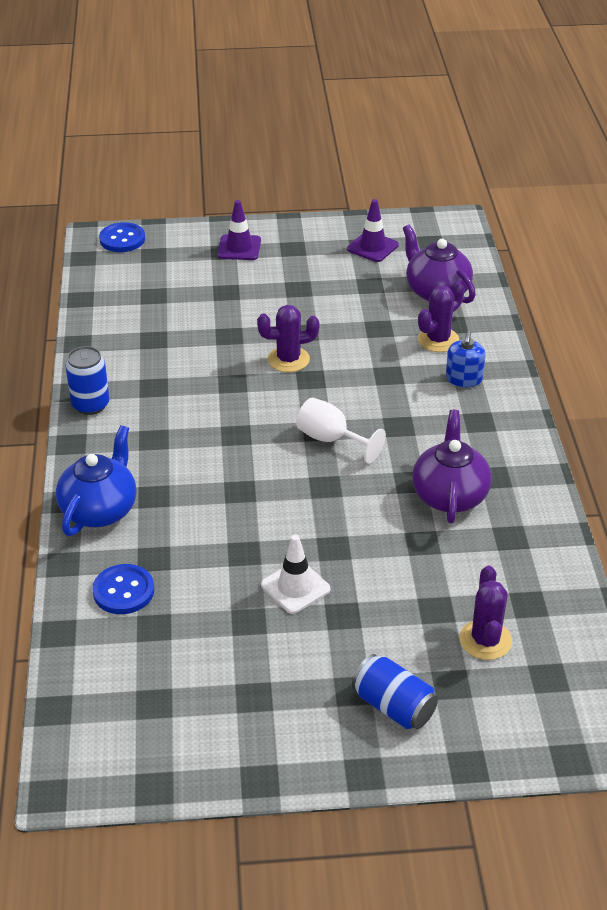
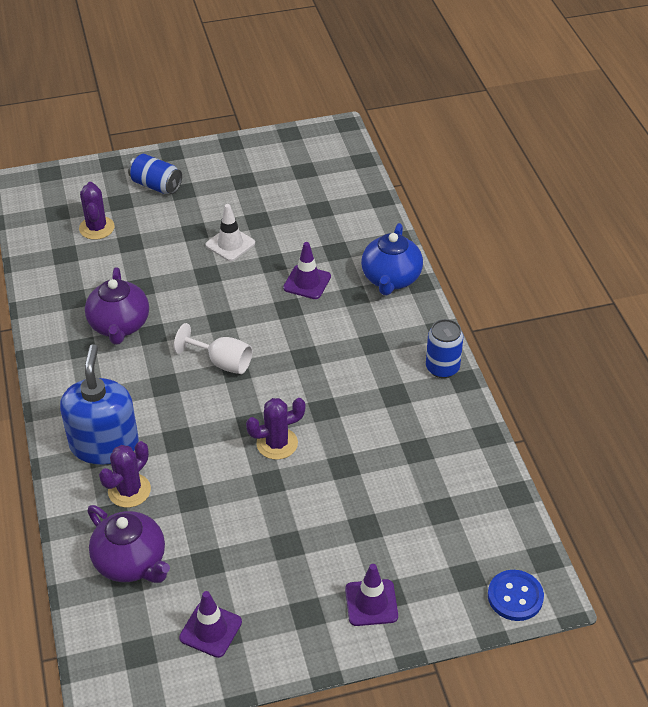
camera: 170 degrees right, 5 degrees up
(123, 591) = (349, 227): blue button -> none
(207, 519) = (307, 282): none -> purple traffic cone
(463, 379) = (104, 444): blue soap dispenser -> blue soap dispenser, size x1.93

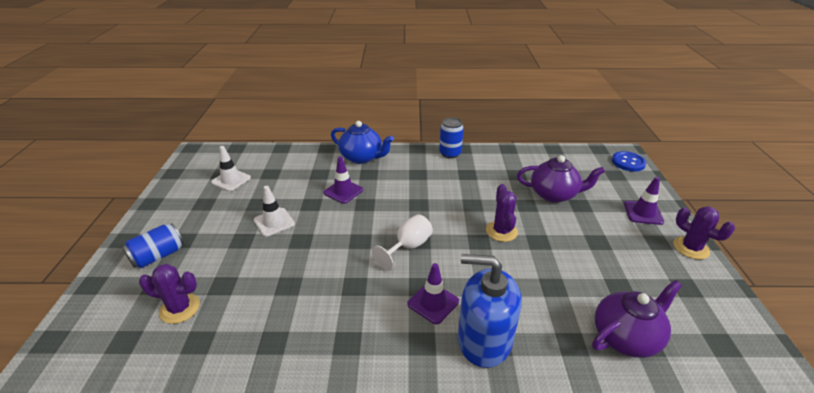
camera: 75 degrees left, 10 degrees down
(119, 326) = (332, 308): purple teapot -> purple teapot (554, 194)
(129, 490) = (543, 328): purple cactus -> purple cactus (691, 248)
(210, 630) = (686, 294): purple traffic cone -> purple traffic cone (433, 303)
(293, 183) = (231, 180): none -> white traffic cone

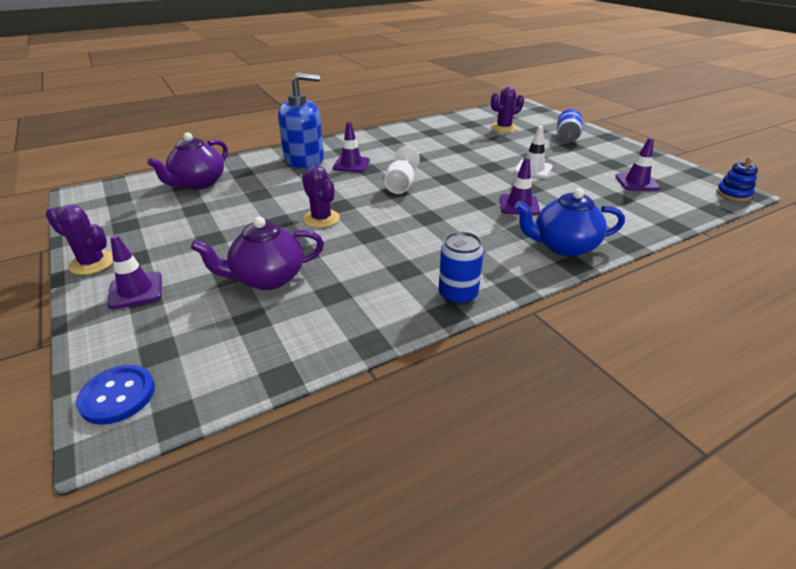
camera: 150 degrees right, 0 degrees up
(200, 152) = (733, 194): none -> blue stacking toy
(231, 180) = (636, 182): white traffic cone -> purple traffic cone

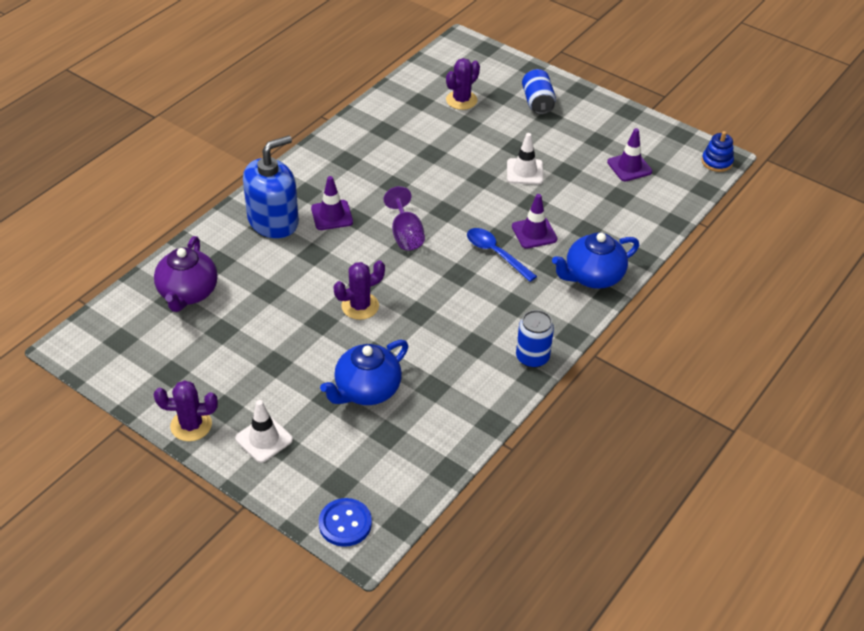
camera: 25 degrees left, 10 degrees up
(136, 290) = (264, 439): purple traffic cone -> white traffic cone
(267, 278) = (366, 390): purple teapot -> blue teapot
(321, 219) = (360, 306): purple cactus -> purple cactus turned 60 degrees counterclockwise
(400, 185) = (405, 234): white goblet -> purple goblet
(472, 211) = (495, 254): none -> blue spoon

